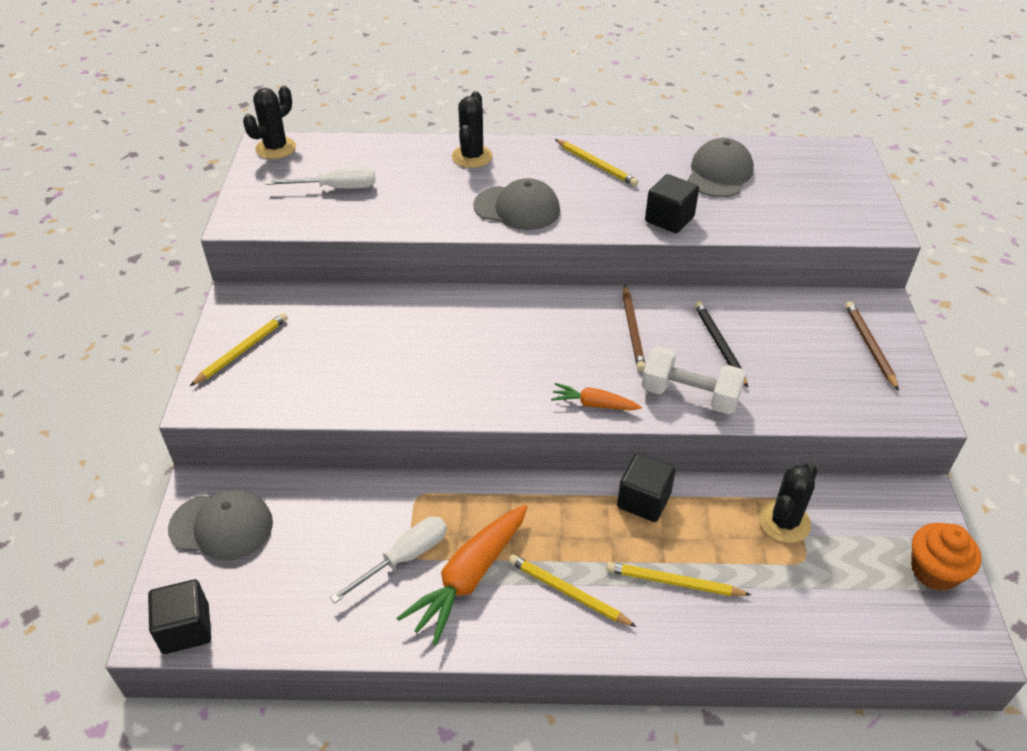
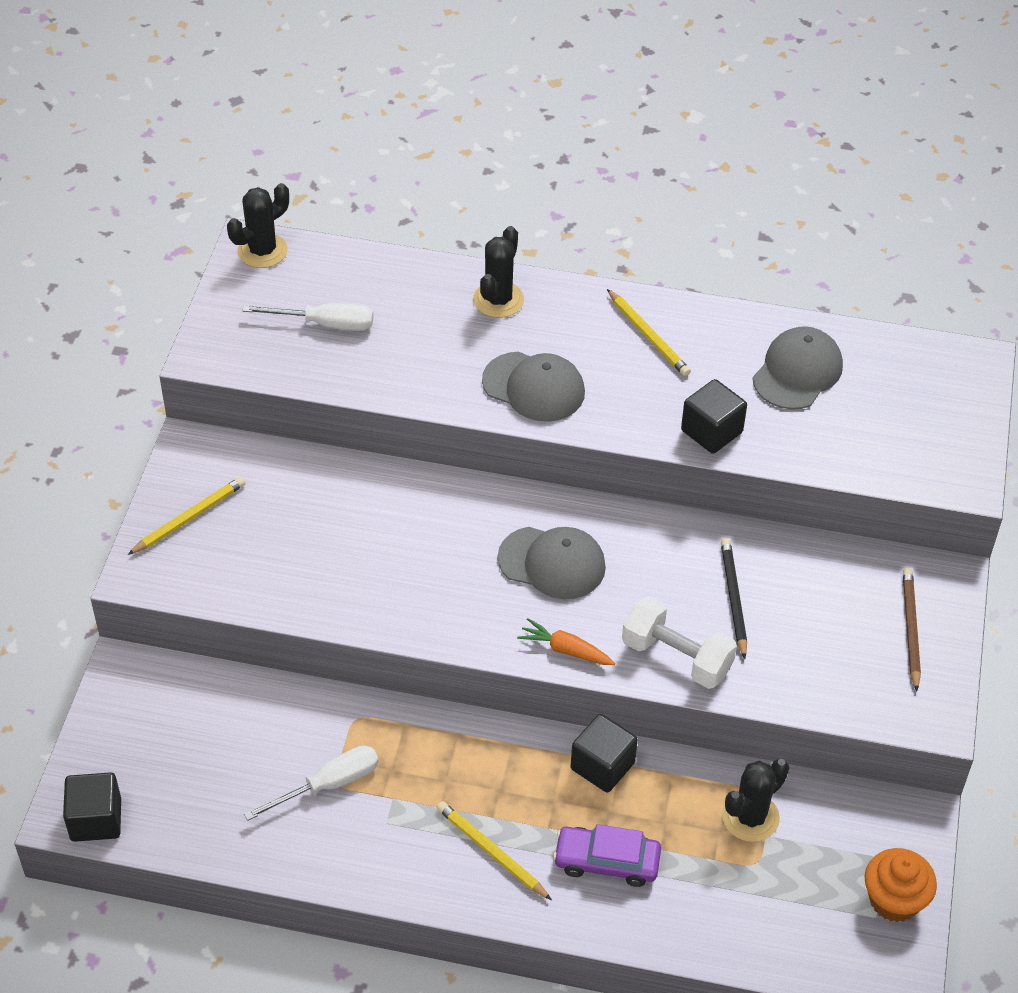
camera: 10 degrees right, 5 degrees up
(221, 526) = (143, 716): grey cap -> grey cap (552, 563)
(469, 578) = (392, 818): orange carrot -> none
(632, 330) = (638, 562): brown pencil -> none
(674, 582) = (607, 861): yellow pencil -> purple car

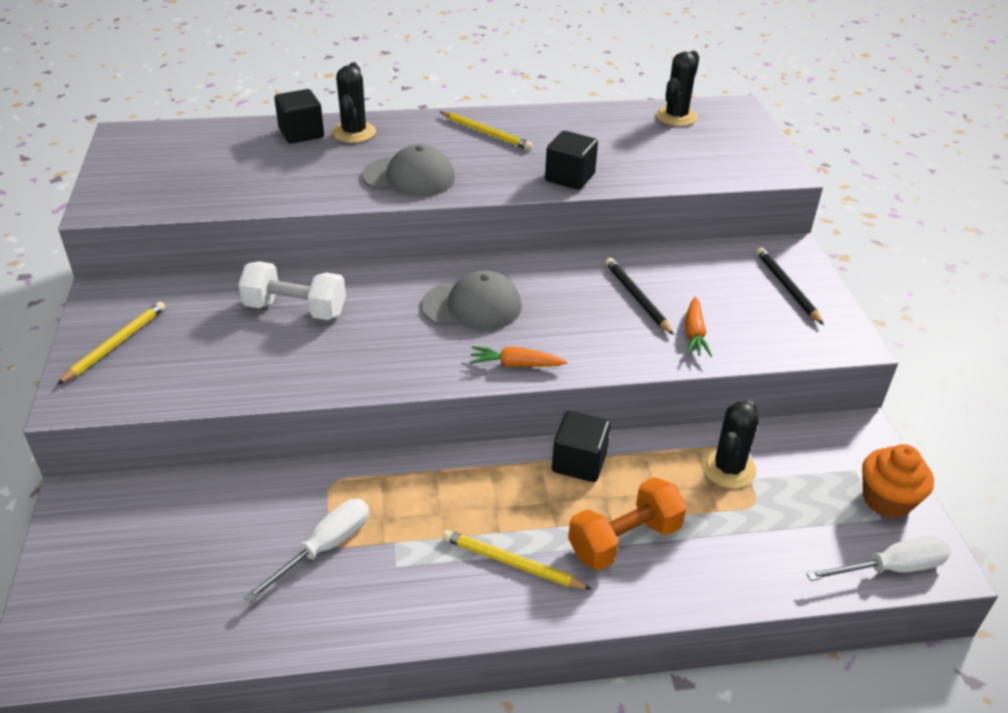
camera: 20 degrees left, 10 degrees down
(96, 819) = (73, 653): black cube -> black cube (301, 133)
(262, 251) = (136, 136): black cactus -> black cactus (676, 116)
(325, 324) = (208, 170): white screwdriver -> white screwdriver (891, 568)
(607, 861) = (624, 540): purple car -> orange dumbbell
(676, 657) = (615, 348): white dumbbell -> white dumbbell (295, 309)
(770, 663) = (694, 334): none -> orange carrot
(797, 372) = (613, 134): grey cap -> none
(910, 629) = (787, 287): brown pencil -> black pencil

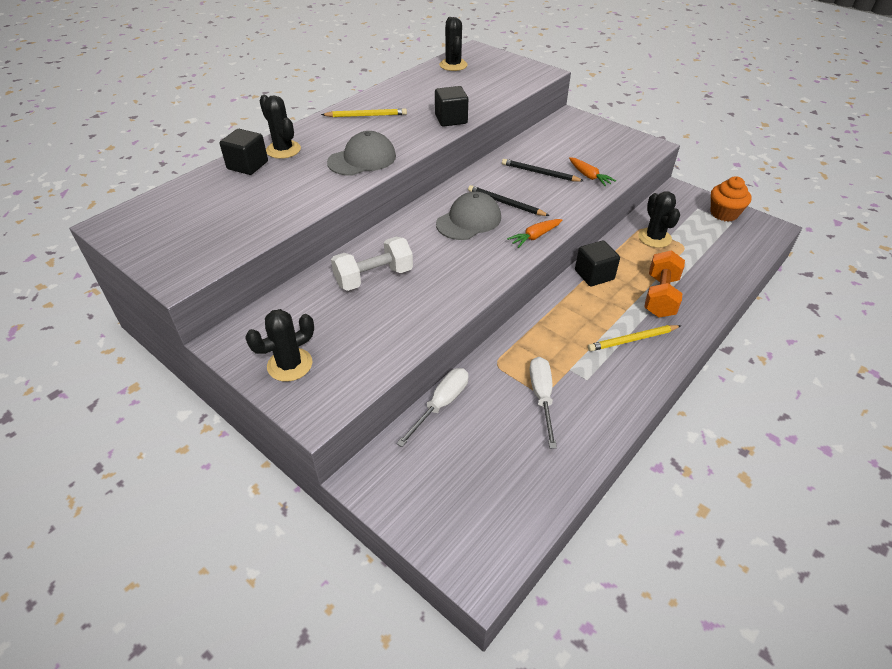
camera: 40 degrees left, 5 degrees up
(116, 344) = (290, 365): yellow pencil -> black cactus
(787, 287) = (594, 134): black pencil -> black pencil (506, 203)
(891, 568) = (761, 240): white screwdriver -> white screwdriver (441, 404)

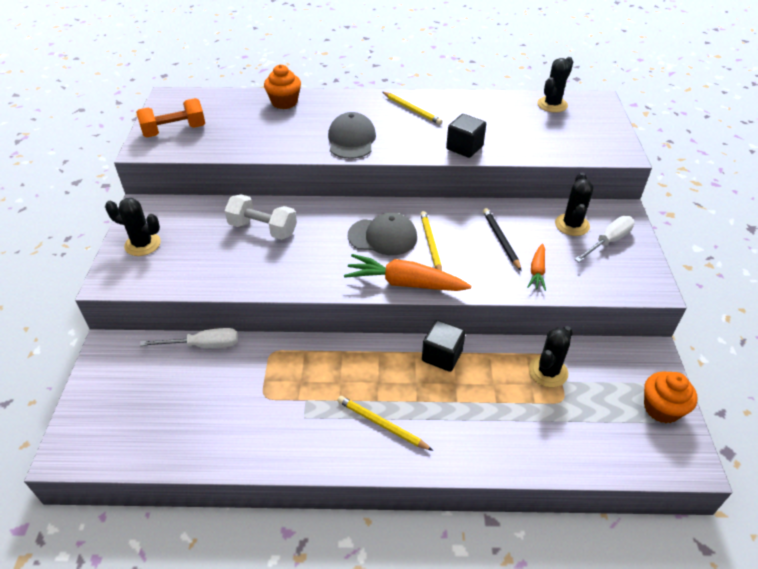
camera: 50 degrees right, 0 degrees up
(247, 165) = (284, 102): black cube -> orange cupcake
(283, 150) = (320, 104): black cactus -> black cactus (572, 225)
(362, 159) = (351, 140): grey cap -> grey cap turned 105 degrees counterclockwise
(506, 203) = (430, 244): black pencil -> yellow pencil
(535, 237) = (404, 283): orange carrot -> orange carrot, size x1.84
(542, 397) = (258, 398): white screwdriver -> white screwdriver (608, 241)
(660, 296) = (463, 417): orange dumbbell -> orange dumbbell (174, 131)

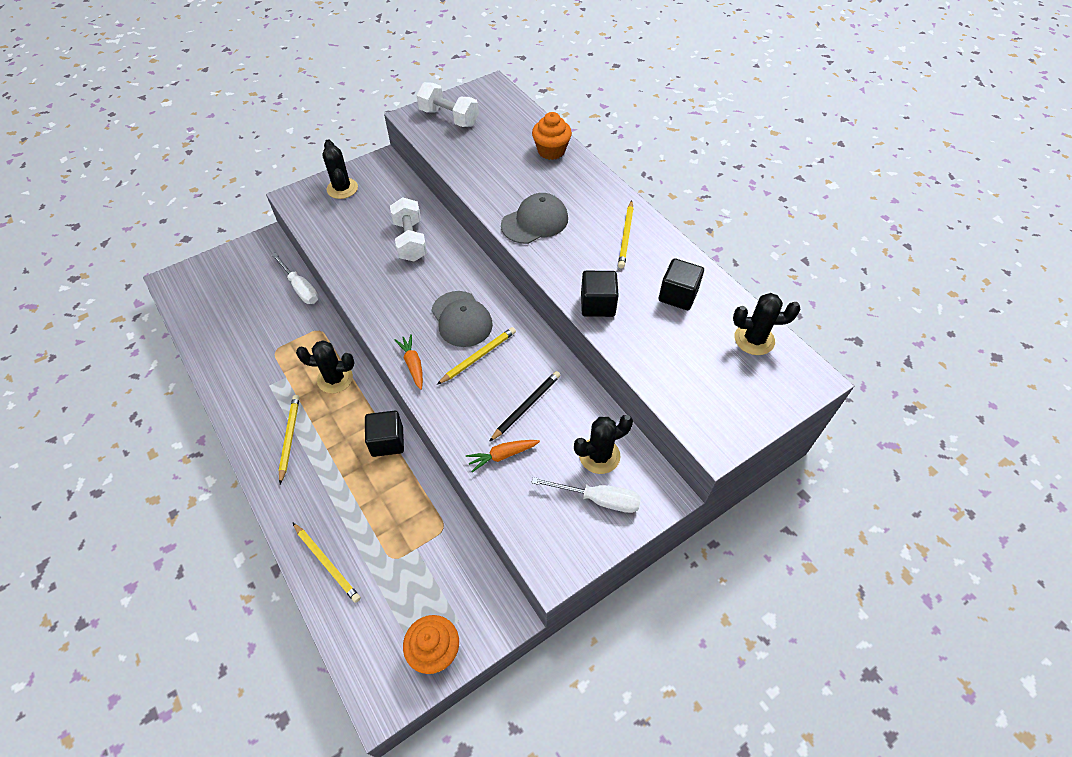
camera: 55 degrees right, 10 degrees up
(174, 131) = (449, 117): orange dumbbell -> white dumbbell
(404, 283) = (413, 364): orange carrot -> orange carrot, size x0.54
(488, 114) = (678, 295): none -> black cube
(539, 449) = (326, 563): none -> yellow pencil
(548, 371) = (421, 532): black cactus -> black cactus (335, 379)

